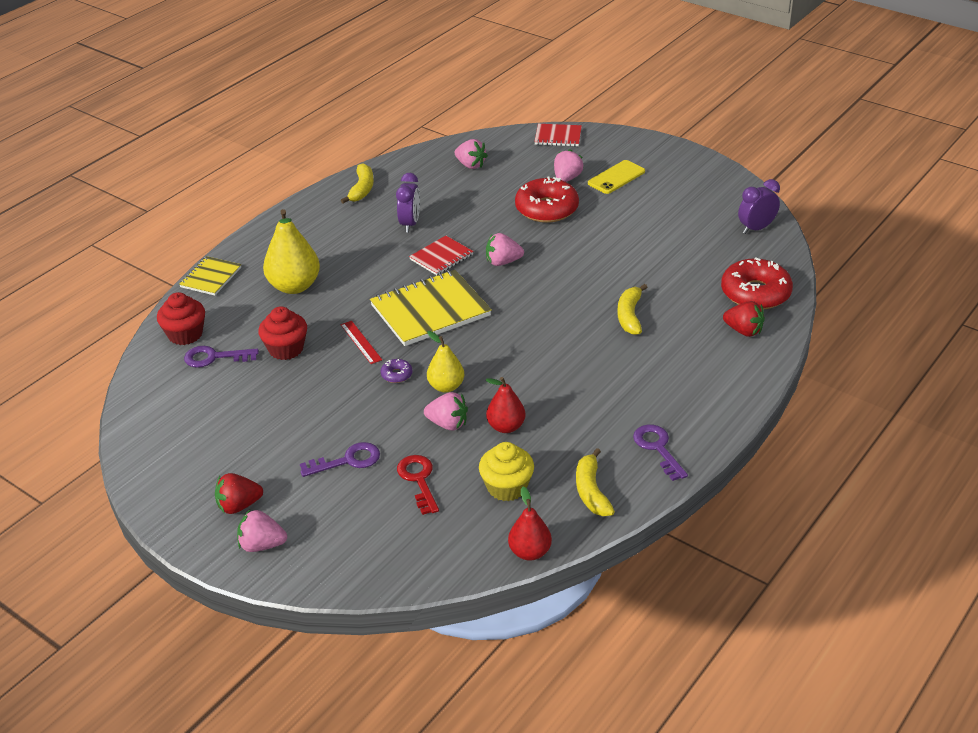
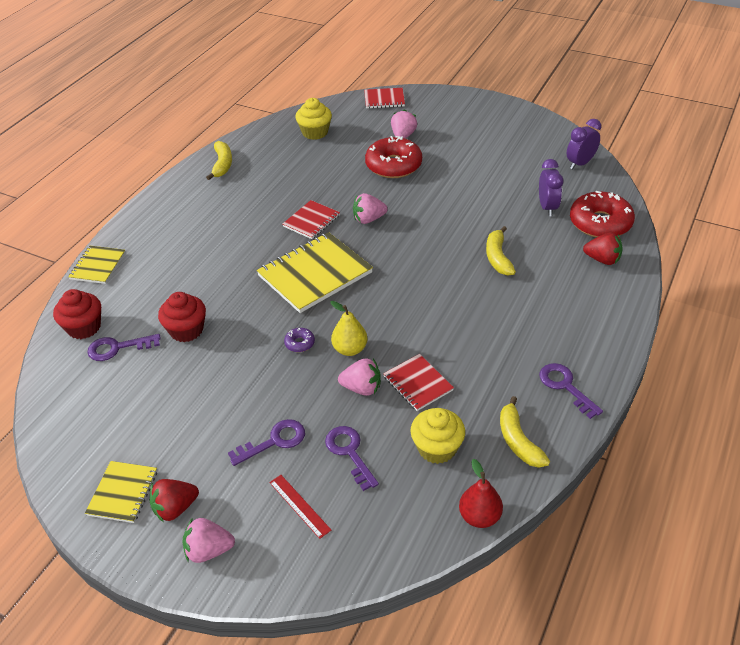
camera: 10 degrees left, 5 degrees up
(192, 486) = (123, 493): none -> yellow notebook
(294, 286) = (180, 265): yellow pear -> none
(361, 342) = (257, 314): red ruler -> red ruler (300, 505)
(410, 224) = (274, 192): purple clock -> purple clock (547, 207)
(418, 480) = (349, 452): red key -> purple key
(470, 165) = (315, 132): pink strawberry -> yellow cupcake
(506, 427) = (418, 383): red pear -> red notebook
(616, 177) = (445, 130): yellow phone -> none

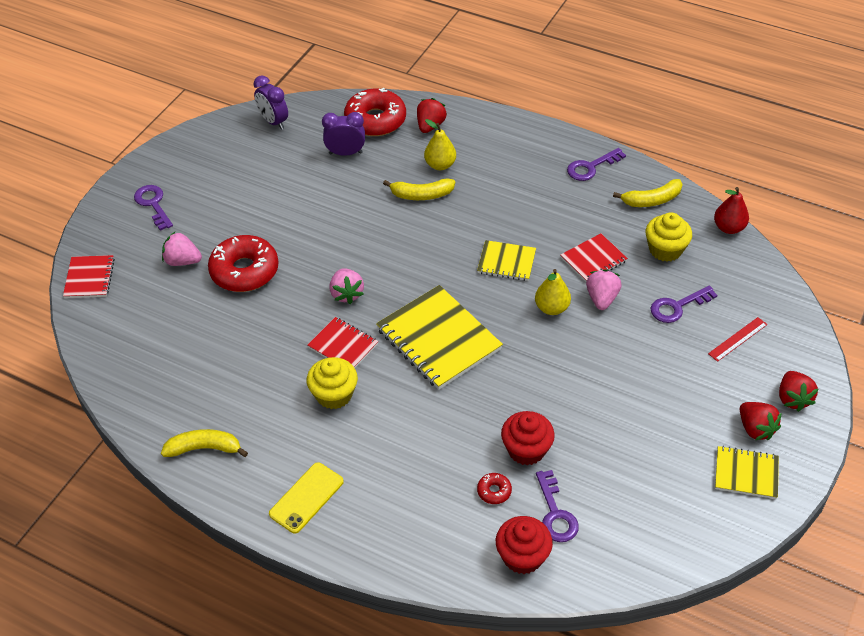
camera: 90 degrees left, 5 degrees up
(98, 266) = (409, 564): yellow notebook -> yellow notebook (506, 262)
(149, 310) = (494, 491): none -> red donut
(169, 213) = (306, 498): none -> yellow phone
(209, 550) = (792, 399): pink strawberry -> red strawberry
(274, 441) = (671, 360): purple key -> purple key (153, 204)
(299, 343) = (544, 348): purple donut -> none
(315, 132) = (150, 349): yellow cupcake -> yellow cupcake (334, 394)
(543, 268) = (440, 165): none -> yellow pear

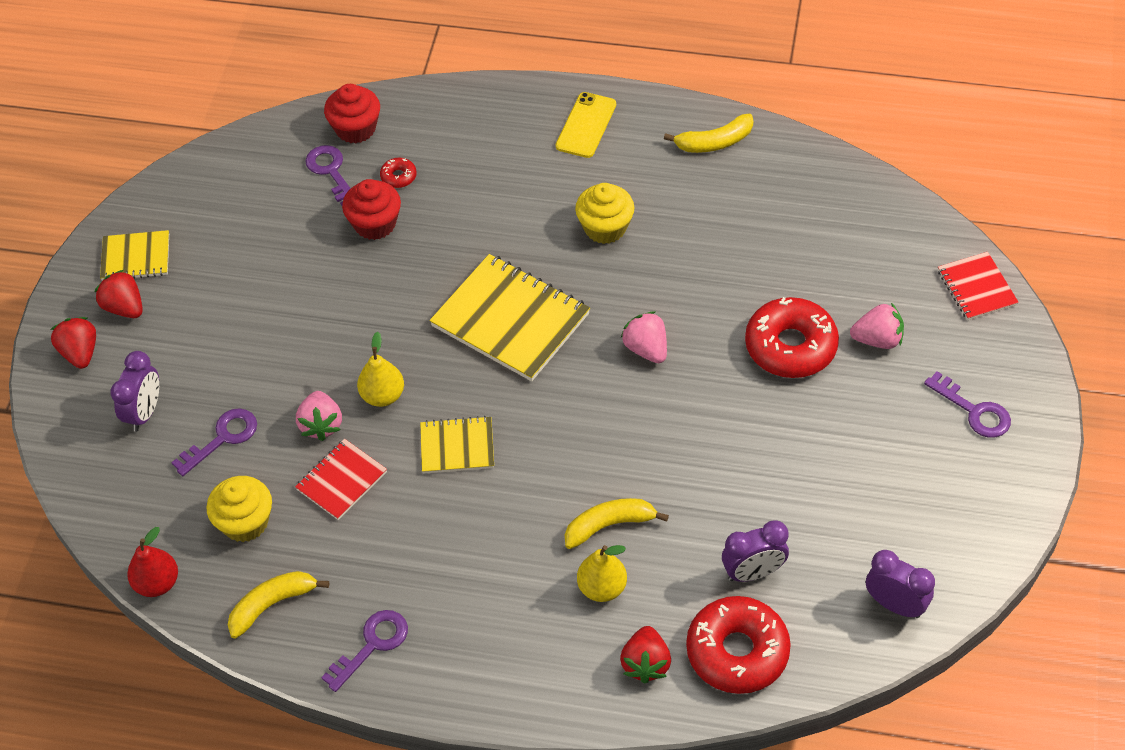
camera: 165 degrees right, 5 degrees up
(343, 346) = (620, 284): red notebook -> none
(737, 339) = (145, 412): red ruler -> purple clock

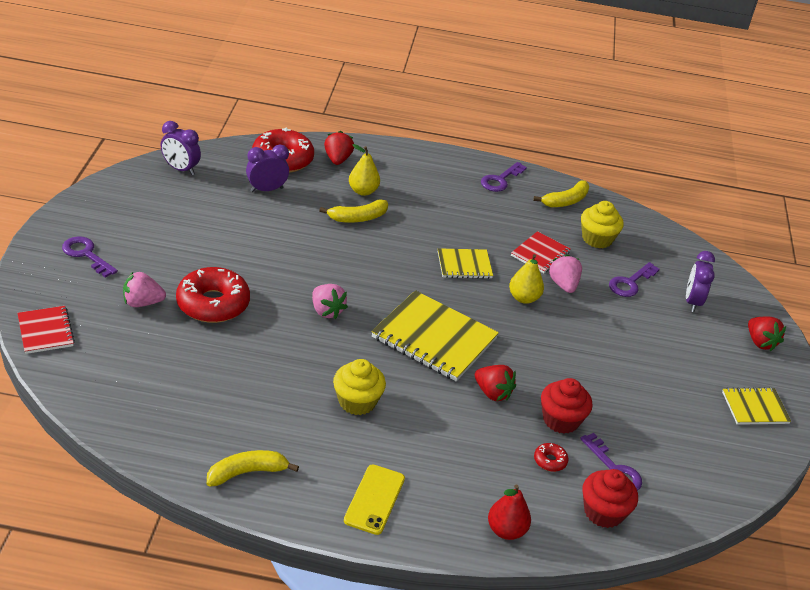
camera: 170 degrees right, 15 degrees down
(124, 307) = (743, 371): red strawberry -> red strawberry (492, 393)
(157, 583) = (640, 216): red pear -> red pear (506, 530)

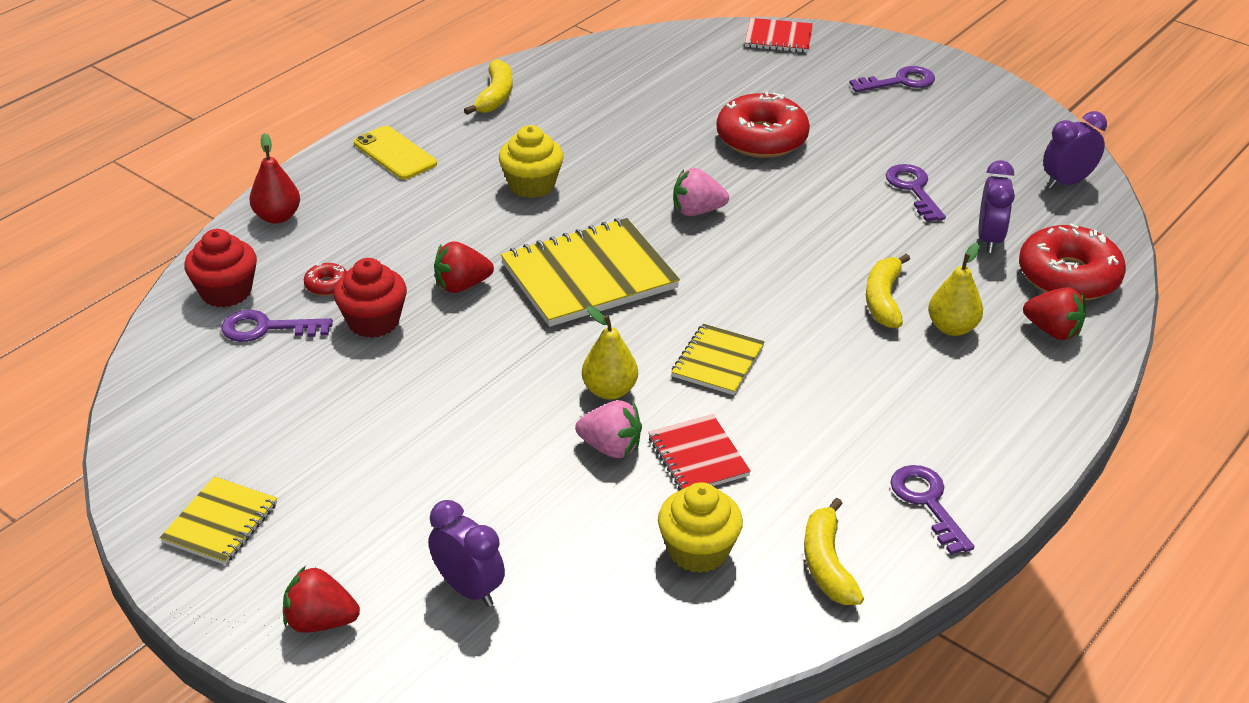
camera: 125 degrees right, 0 degrees up
(142, 303) = (791, 97): pink strawberry -> none
(630, 283) = (564, 532): purple key -> purple key (913, 189)

